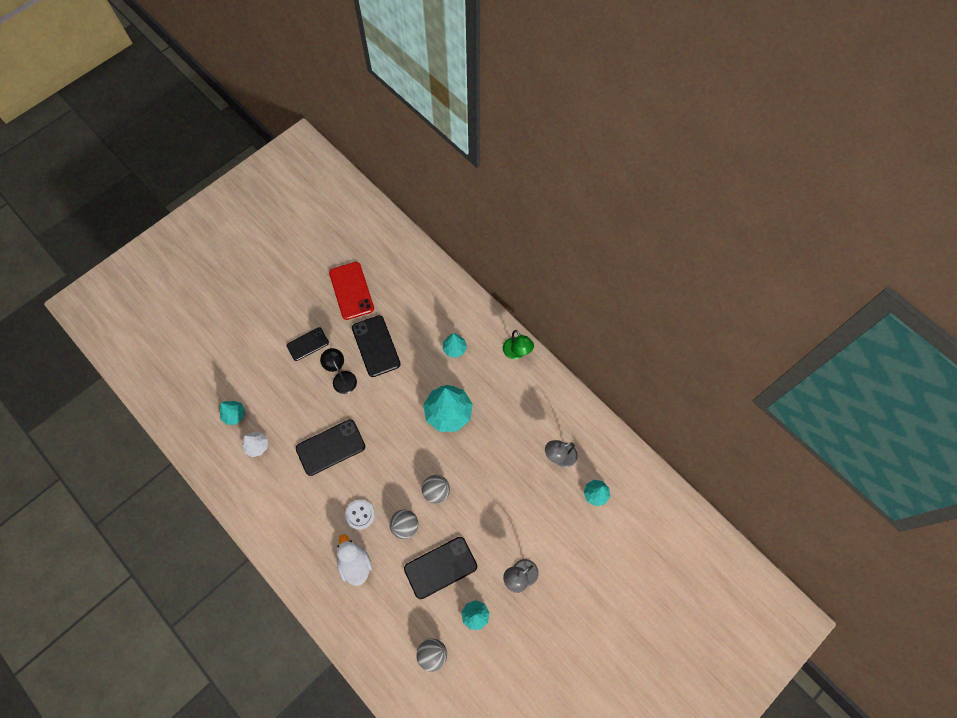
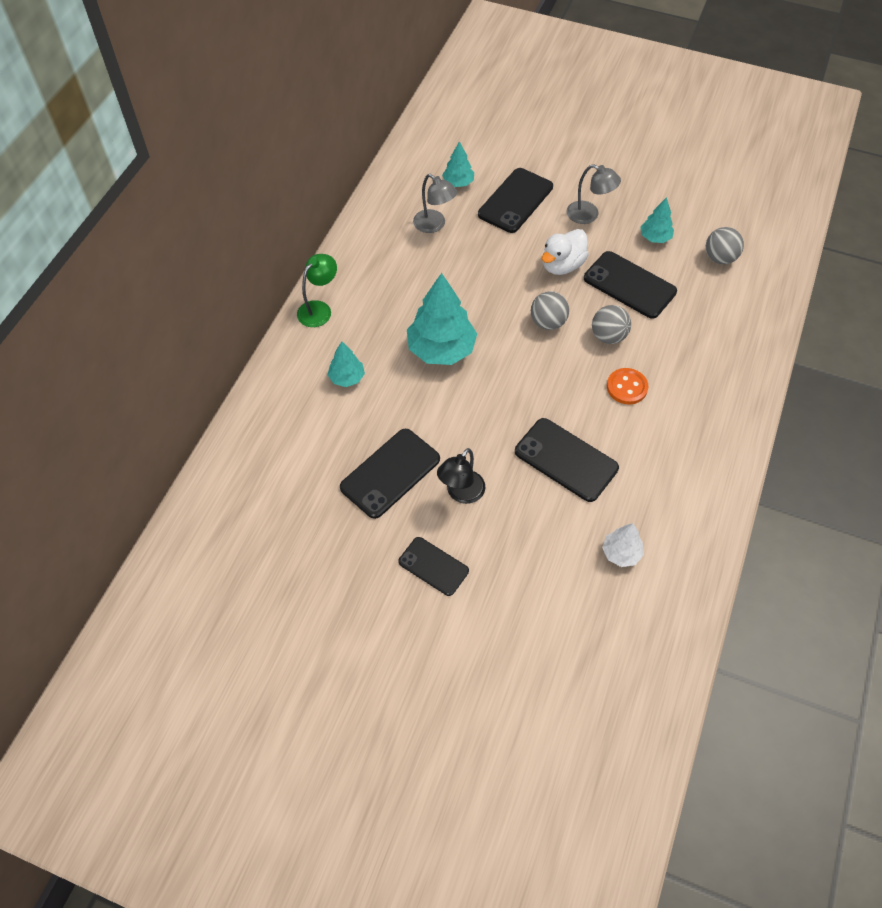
camera: 115 degrees left, 10 degrees down
(234, 415) = (597, 610): turquoise tree -> none
(351, 290) = (314, 549): red phone -> none
(355, 564) = (684, 366): white duck -> white duck (562, 265)
(360, 514) = (626, 387): white button -> orange button
(559, 527) = (515, 201): none -> black phone

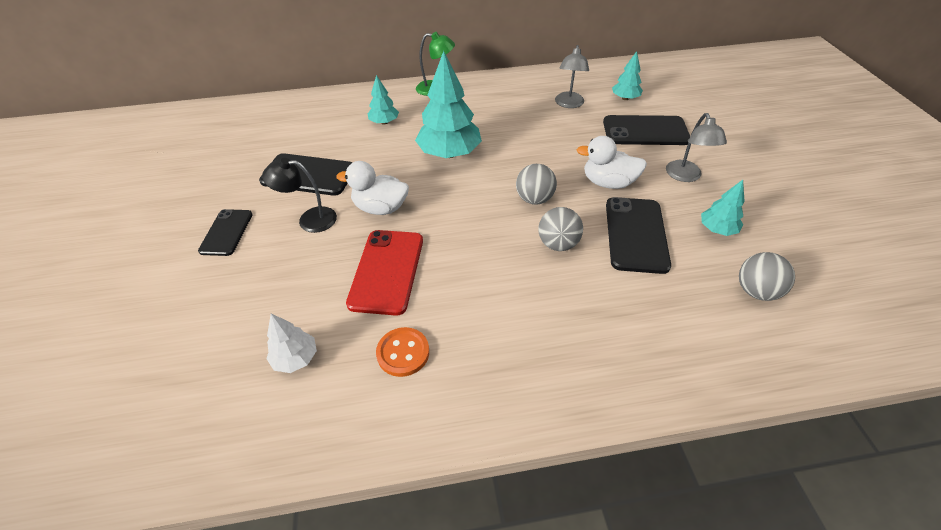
camera: 60 degrees right, 10 degrees down
(483, 433) = (380, 208): none -> white duck
(566, 460) = (387, 271): black phone -> red phone
(626, 387) = (507, 281): orange button -> orange button (403, 353)

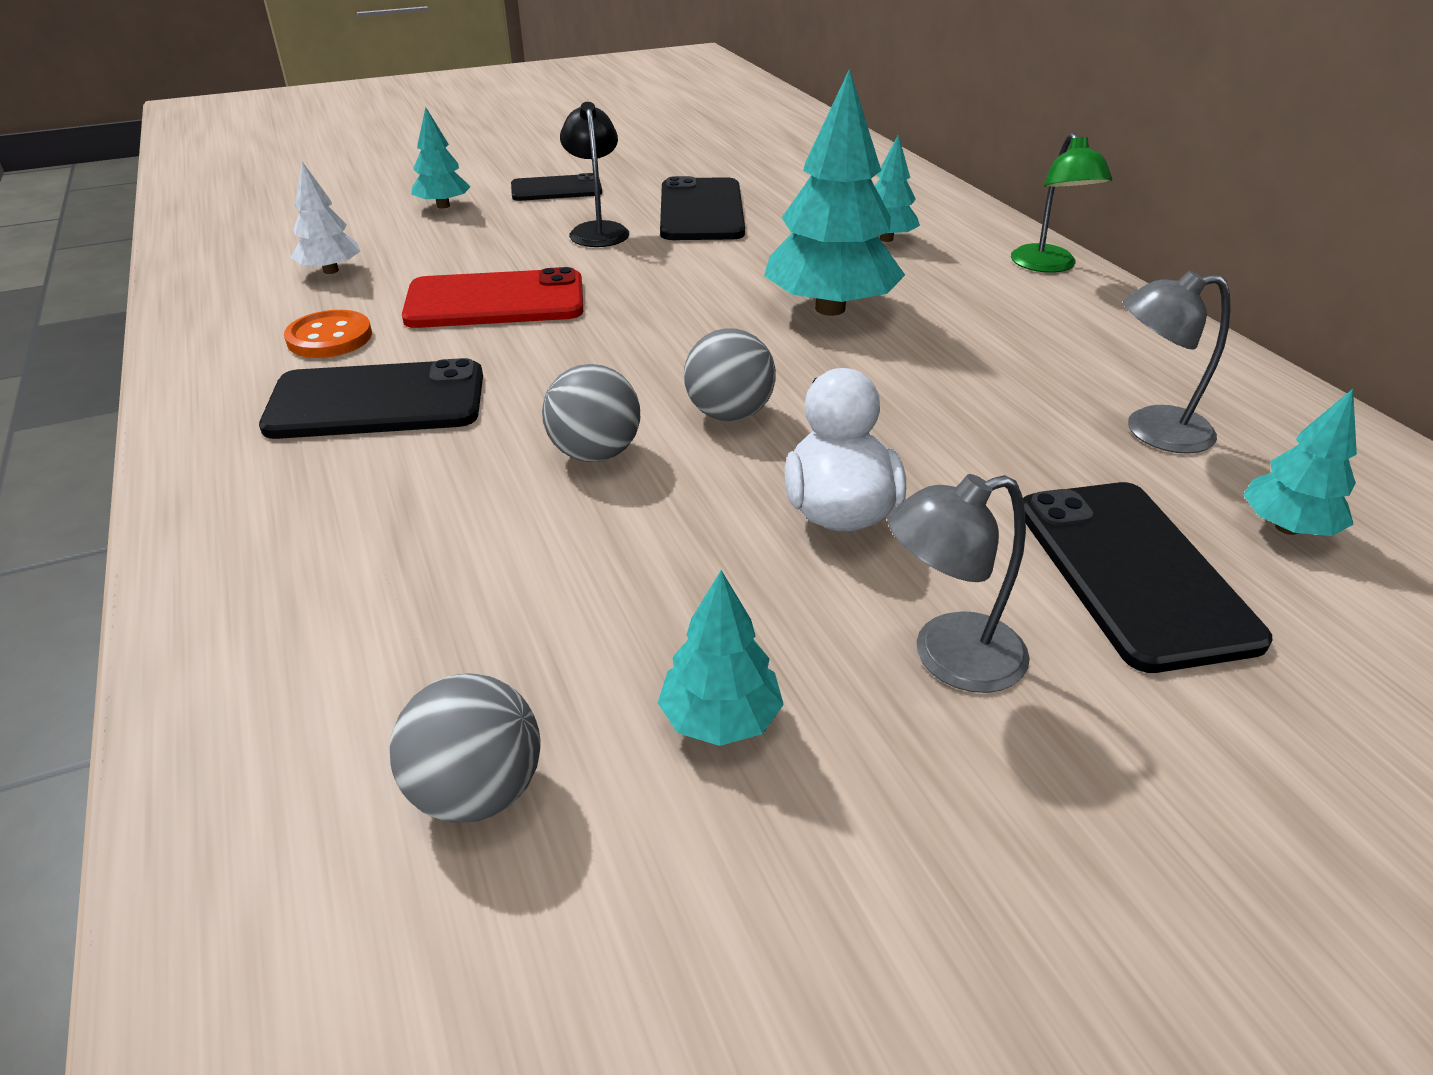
camera: 75 degrees right, 10 degrees down
(213, 293) = (443, 206): none -> turquoise tree
(380, 208) = (643, 273): white duck -> none
(636, 234) = (654, 561): black phone -> black phone (377, 401)

